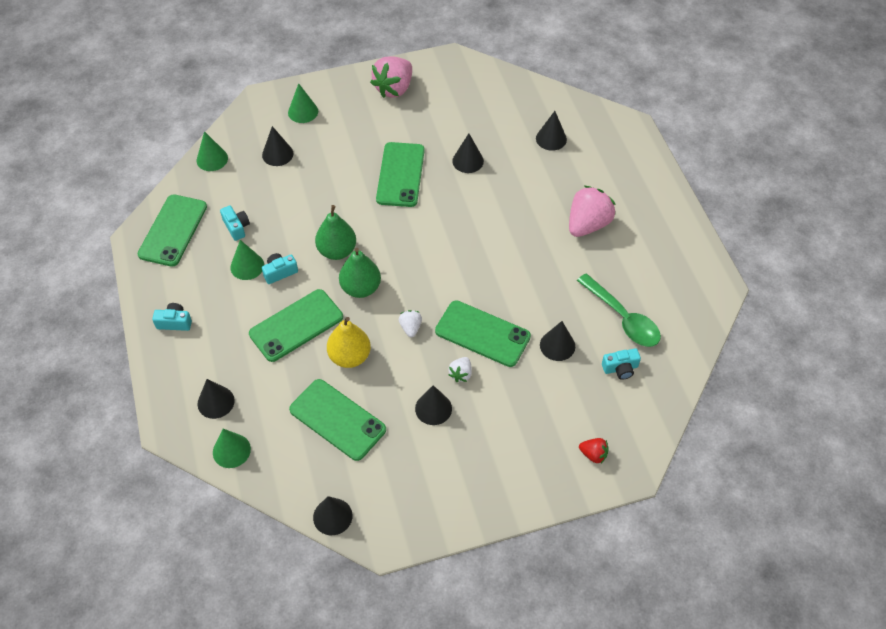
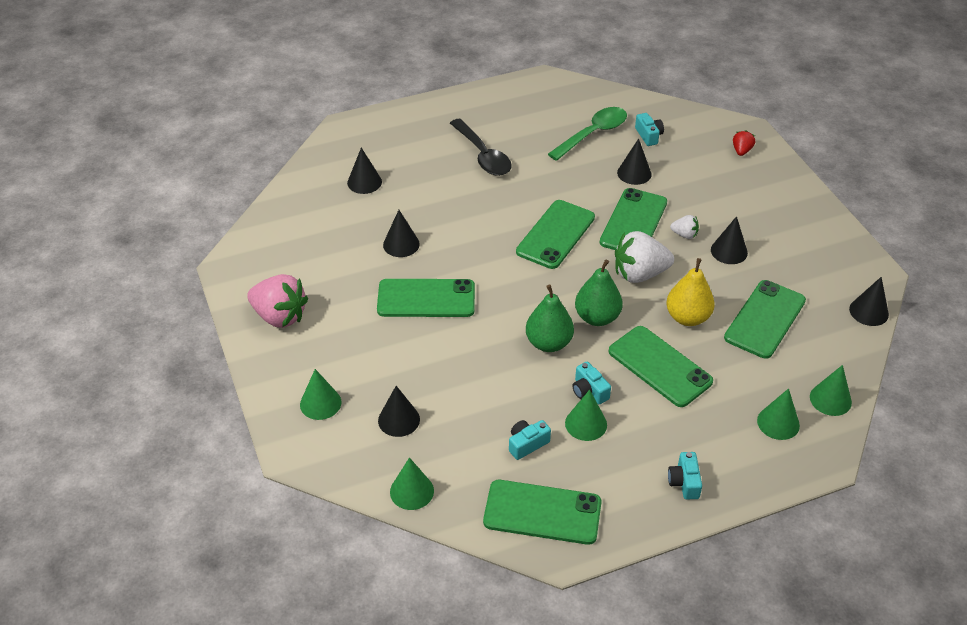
camera: 95 degrees left, 10 degrees down
(216, 402) = (778, 423): black cone -> green cone
(410, 328) = (639, 274): white strawberry -> white strawberry, size x2.06
(470, 270) = (556, 234): none -> green phone
(588, 224) = (483, 155): pink strawberry -> black spoon

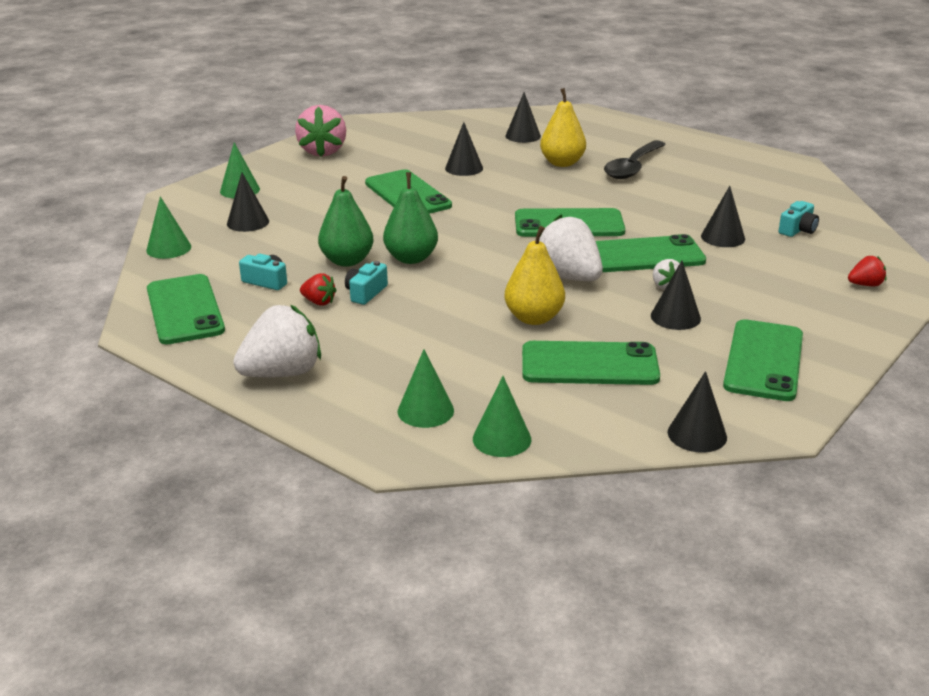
camera: 60 degrees right, 15 degrees down
(441, 187) = (562, 163): none -> yellow pear
(586, 424) = (319, 302): green cone -> red strawberry
(593, 134) = (750, 204): green spoon -> none
(597, 317) = (475, 272): green pear -> green pear (347, 261)
(660, 366) = (440, 320): green phone -> green phone (764, 360)
(684, 482) = (282, 373): turquoise camera -> white strawberry

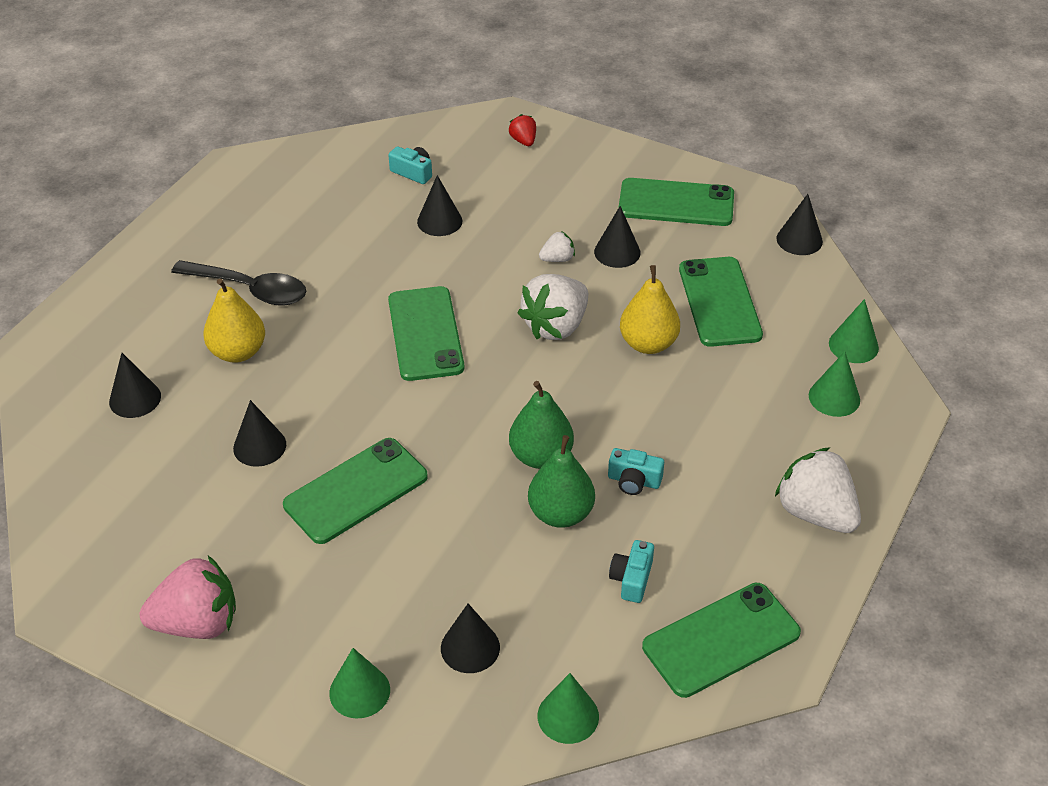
camera: 100 degrees left, 15 degrees up
(319, 302) = (666, 517): red strawberry -> none
(644, 255) = (493, 274): green phone -> none

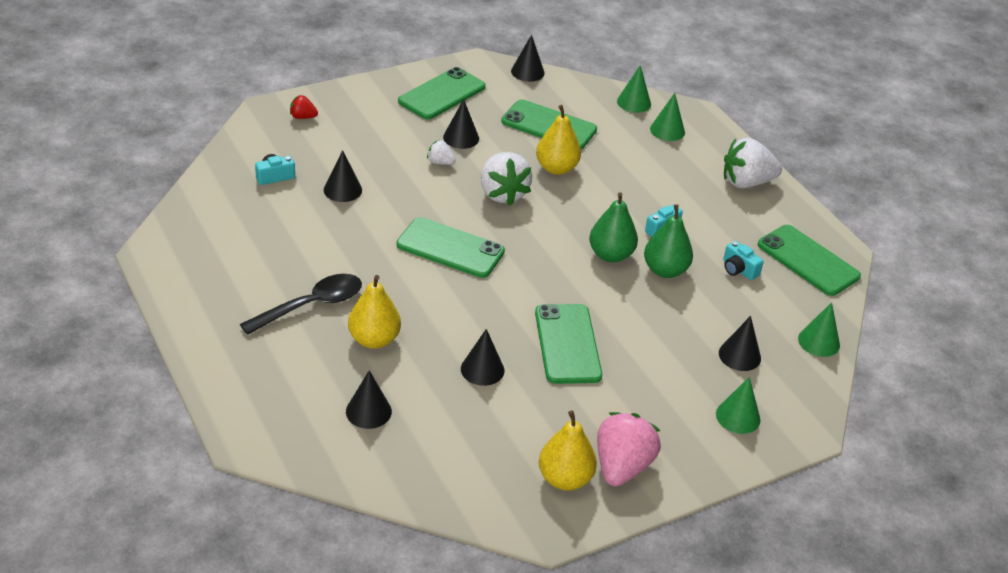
camera: 60 degrees left, 5 degrees down
(145, 585) = (565, 479): none -> yellow pear
(557, 259) = (440, 162): white strawberry -> white strawberry turned 75 degrees counterclockwise
(721, 640) = (808, 260): green phone -> green phone turned 45 degrees counterclockwise

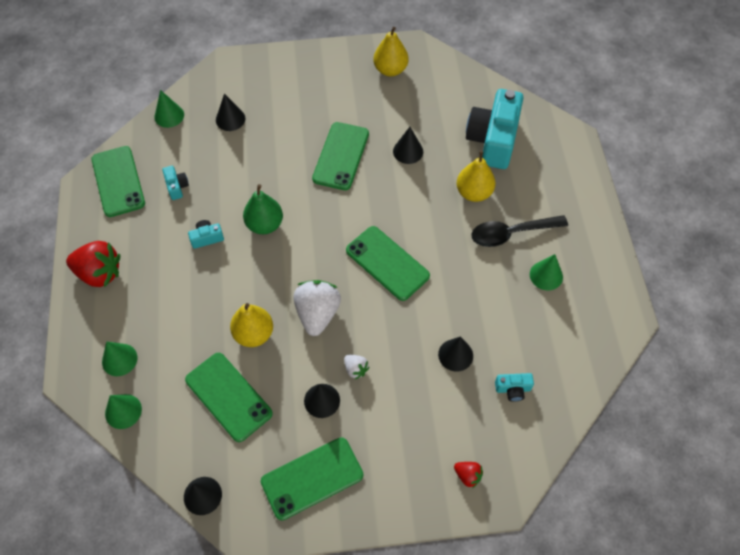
camera: 155 degrees left, 20 degrees up
(368, 411) = (493, 140): black cone -> turquoise camera
(622, 467) = (353, 68): pink strawberry -> none
(665, 270) = (232, 199): green pear -> none
(738, 417) = (263, 80): green cone -> green cone (546, 275)
(746, 182) = (99, 273): white strawberry -> red strawberry

